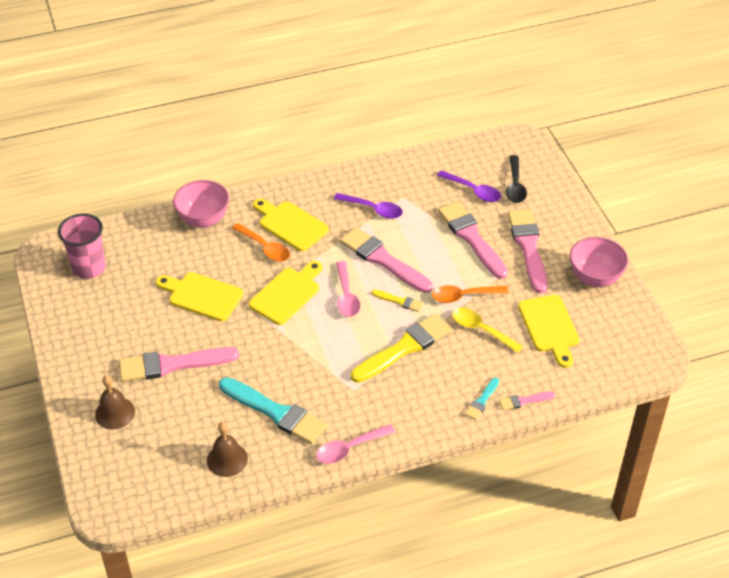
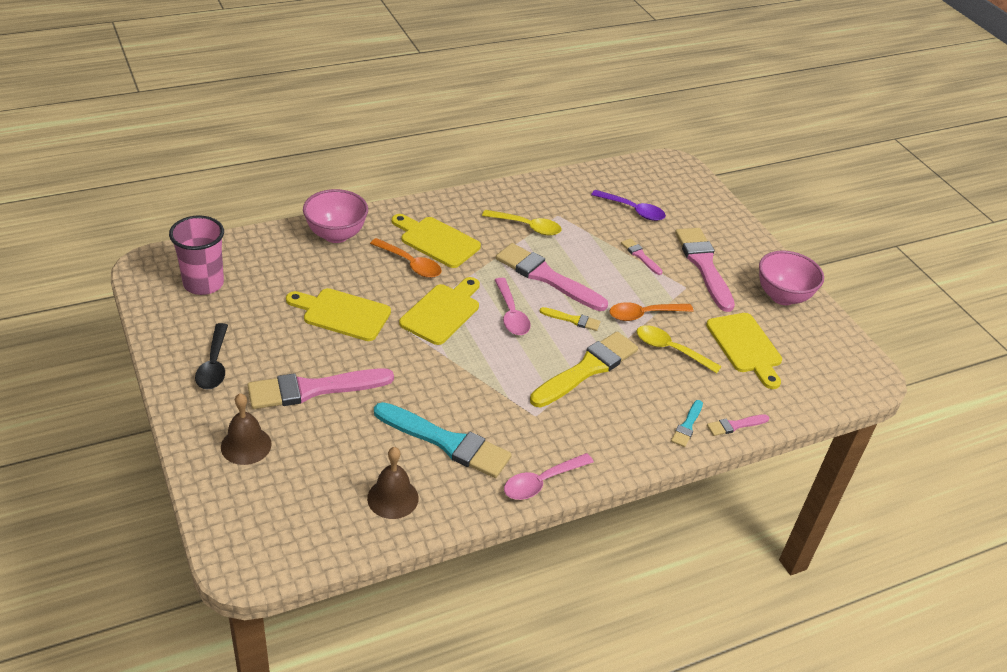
camera: 10 degrees left, 5 degrees down
(373, 209) = (527, 227): purple spoon -> yellow spoon
(471, 238) = (640, 256): pink brush -> pink brush, size x0.47
(515, 186) = (676, 206): black spoon -> black spoon (214, 365)

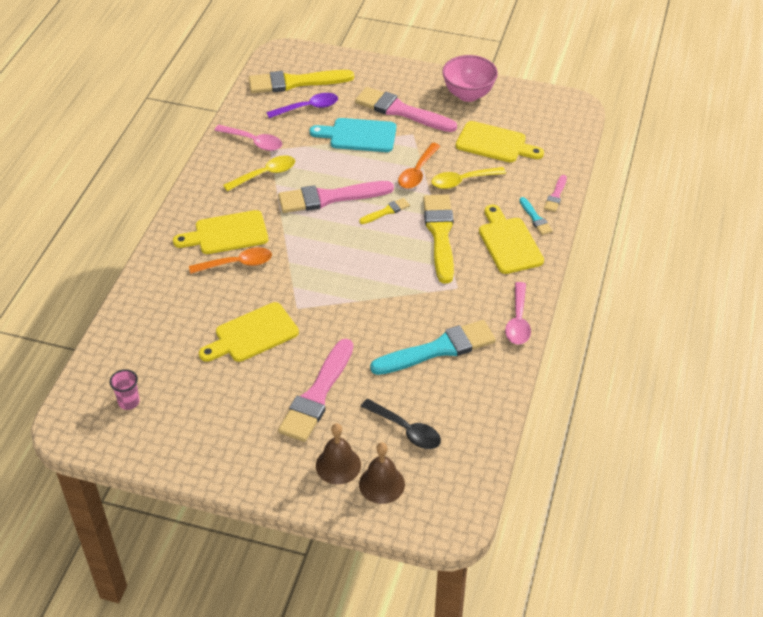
camera: 45 degrees left, 5 degrees up
(203, 284) = (129, 402): pink cup -> pink cup, size x0.53
(214, 365) = (232, 442): black spoon -> black spoon (406, 430)
(336, 235) = (156, 288): pink bowl -> none
(393, 498) = (463, 407): brown bell -> brown bell (381, 484)
(442, 312) = (308, 276): yellow cutting board -> yellow cutting board (509, 243)
(511, 314) = (348, 240): pink spoon -> pink spoon (253, 142)
(640, 256) = (359, 135): pink brush -> turquoise cutting board
(652, 188) = (295, 82): none -> yellow brush

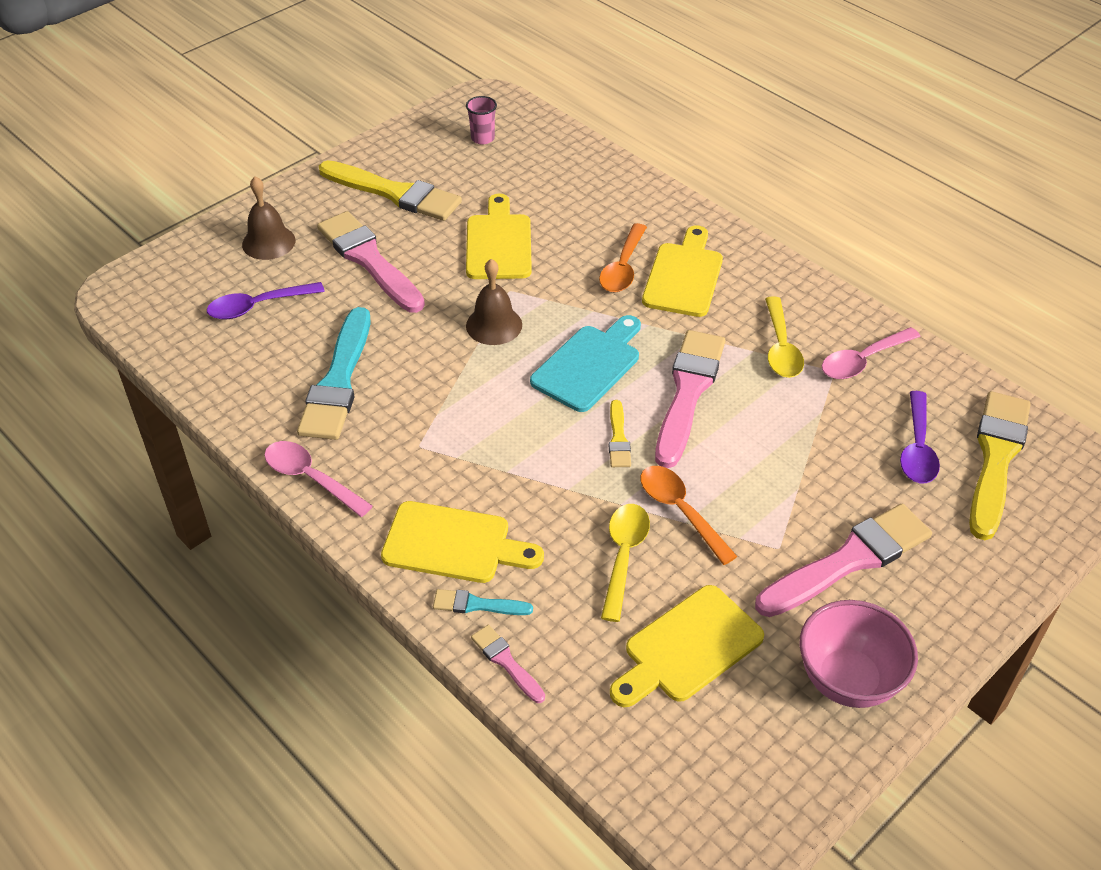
camera: 120 degrees right, 0 degrees up
(359, 135) = (812, 479): turquoise cutting board -> turquoise cutting board (589, 365)
(381, 484) = (215, 262): brown bell -> brown bell (494, 325)
(406, 430) = (258, 306): black spoon -> purple spoon
(440, 234) = (530, 475): yellow brush -> yellow brush (394, 193)

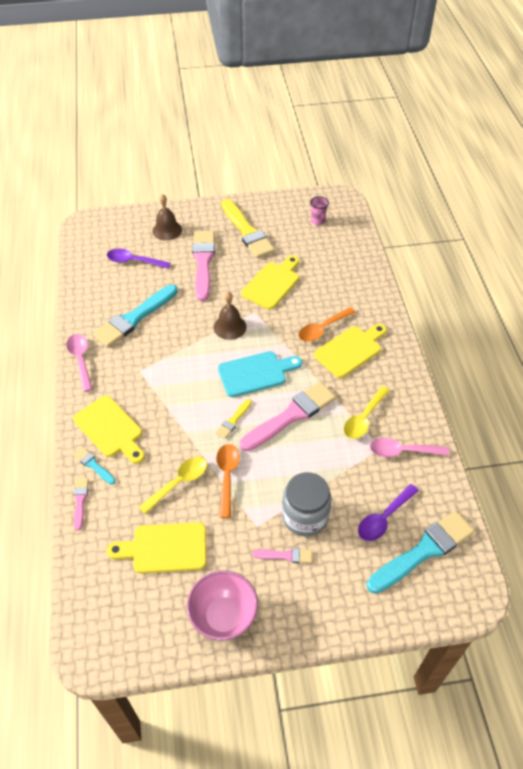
camera: 35 degrees right, 5 degrees up
(825, 501) = (305, 516): none -> grey jar
(848, 560) = (285, 555): pink brush -> pink brush, size x0.47
(996, 458) = (423, 551): yellow brush -> turquoise brush

